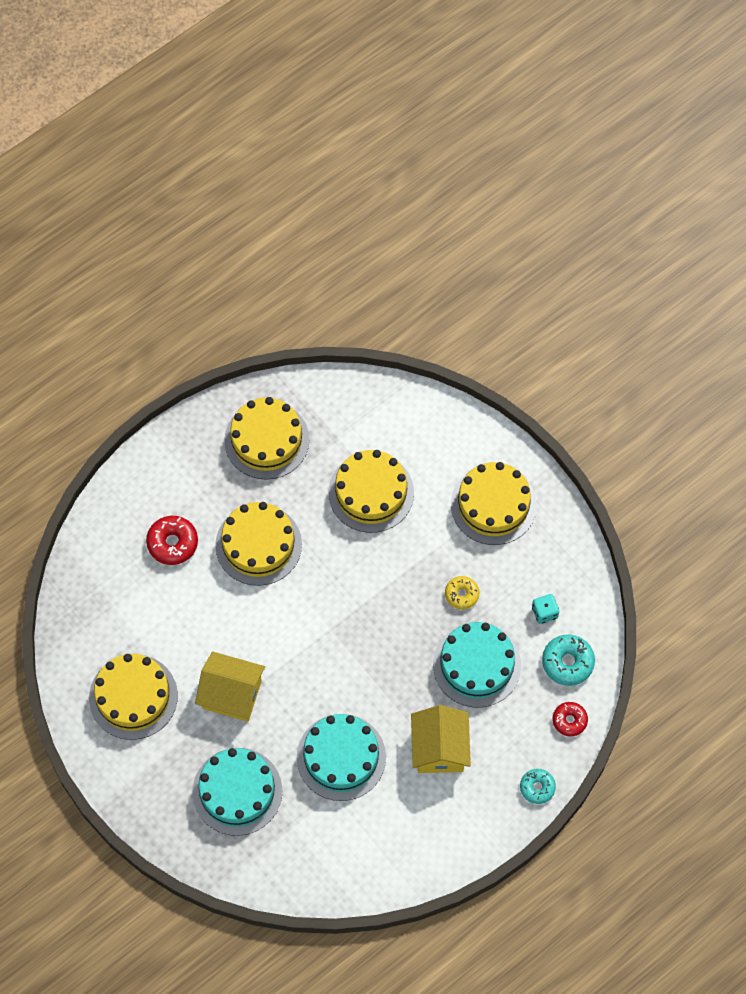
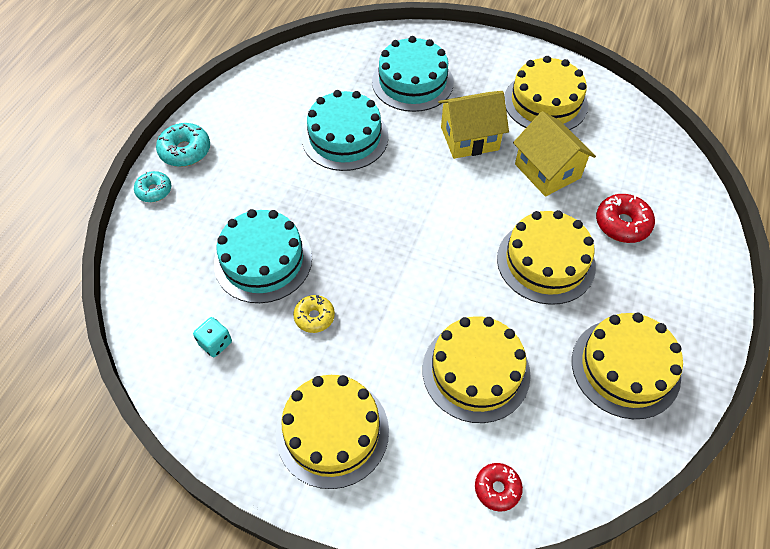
camera: 150 degrees right, 10 degrees down
(439, 748) = (261, 180): yellow house -> yellow house (547, 171)
(567, 662) = (168, 306): turquoise donut -> turquoise donut (185, 151)
(569, 720) = (145, 256): red donut -> red donut (497, 489)

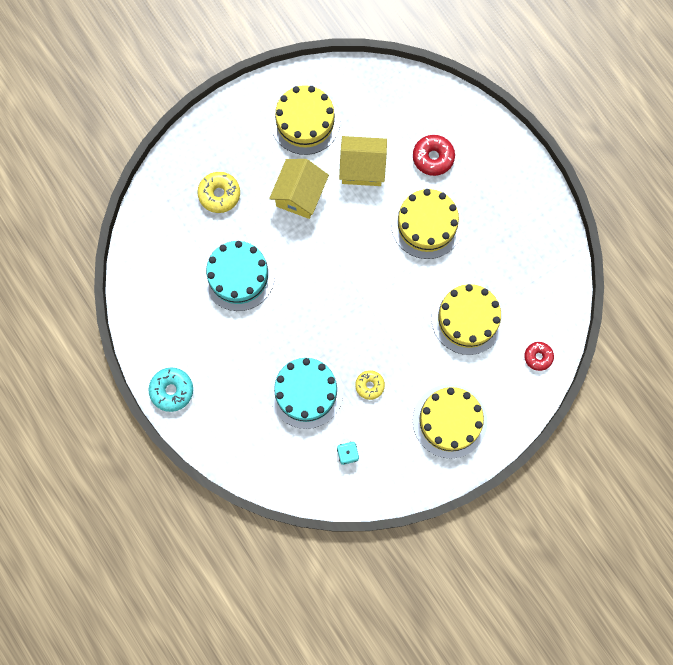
camera: 55 degrees left, 20 degrees up
(154, 191) = (195, 430): turquoise donut -> none
(412, 82) = (219, 194): turquoise cake -> yellow donut
(625, 368) = (521, 237): yellow cake -> none

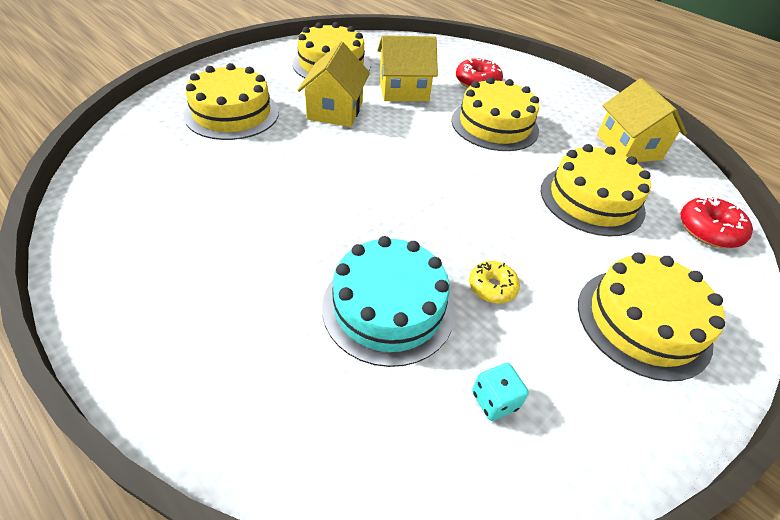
camera: 15 degrees left, 30 degrees down
(172, 390) = (130, 333): turquoise donut -> none
(219, 194) = (232, 113): yellow donut -> yellow cake
(238, 276) = (259, 180): turquoise cake -> none
(528, 261) = (628, 147): none -> yellow house
(538, 357) = (709, 230): red donut -> red donut, size x1.50

